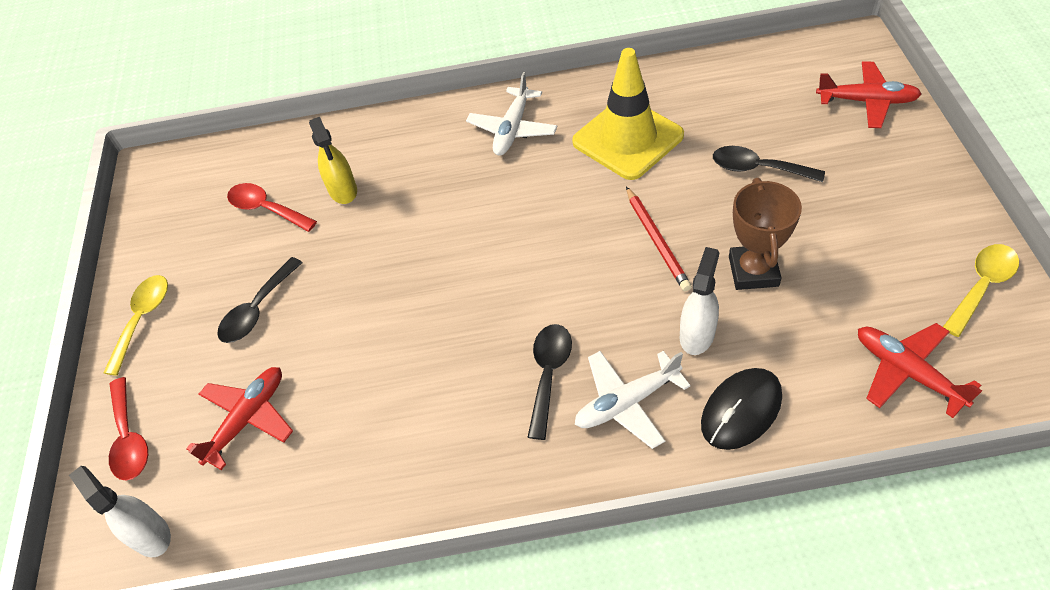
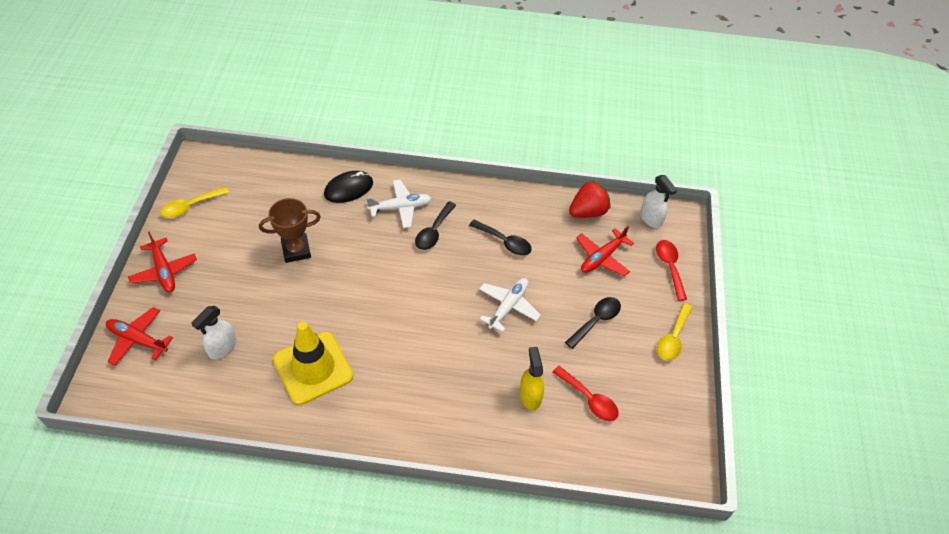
camera: 175 degrees left, 0 degrees up
(275, 510) = (588, 212): none -> red strawberry
(512, 129) = (390, 407): white plane -> white plane (508, 306)
(657, 240) = (337, 286): red pencil -> none
(697, 334) = (347, 227): white spray bottle -> white spray bottle (222, 348)
(753, 271) = (296, 250): brown trophy -> brown trophy turned 60 degrees clockwise
(757, 168) = (246, 313): black spoon -> black spoon (504, 242)
(907, 372) = (261, 181): red plane -> red plane (164, 271)

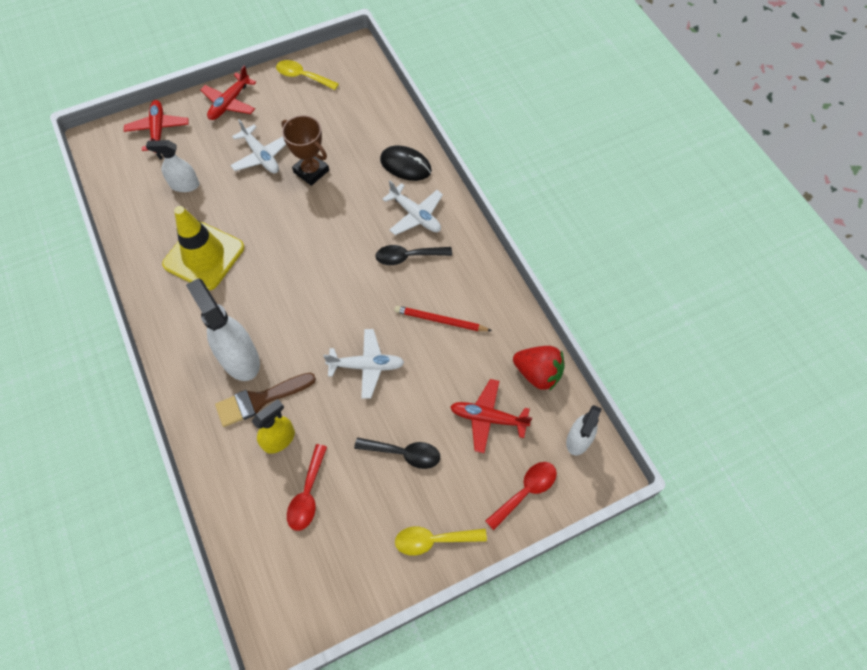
camera: 60 degrees right, 10 degrees up
(246, 276) = (261, 156): none -> white plane
(436, 389) = (239, 358): none -> white spray bottle
(485, 392) = (260, 399): none -> brown brush
(504, 242) = (440, 321): black spoon -> red pencil

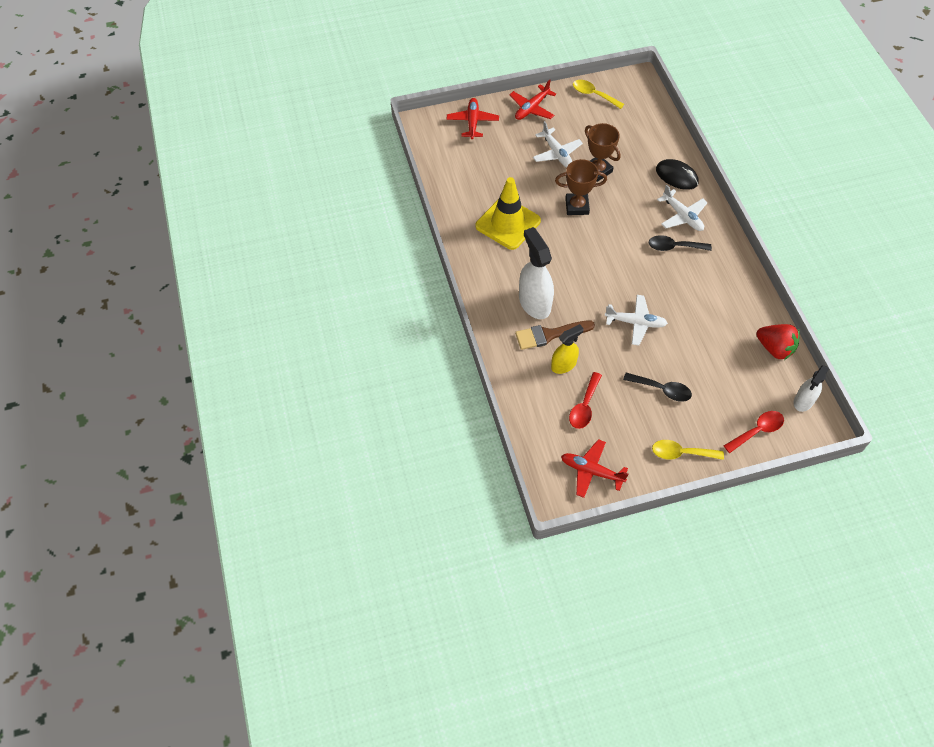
camera: 10 degrees right, 5 degrees down
(184, 185) = (493, 167): white spray bottle -> none
(288, 221) = (577, 206): none -> brown trophy
(440, 321) = (697, 298): red pencil -> none
(488, 418) = (731, 375): red plane -> red plane (591, 471)

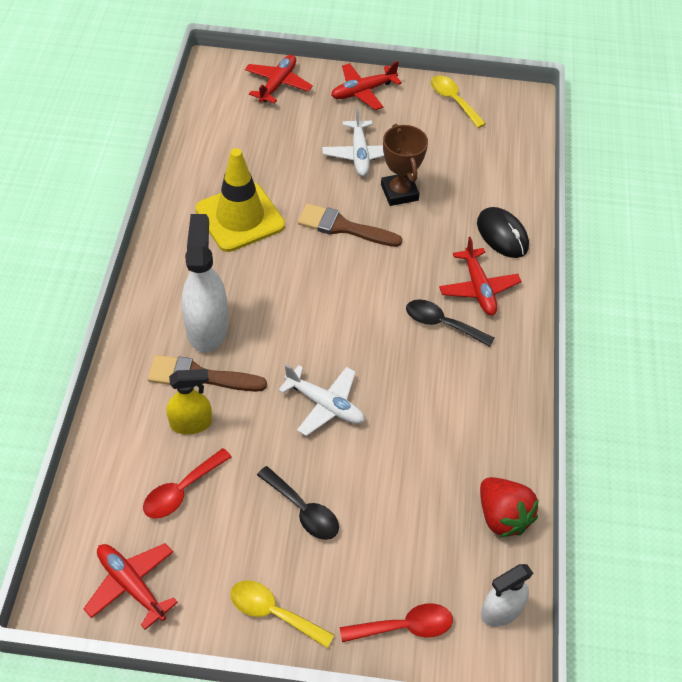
camera: 20 degrees right, 5 degrees down
(577, 206) = (343, 227): brown trophy -> brown brush
(682, 216) = (478, 288): white plane -> red plane

